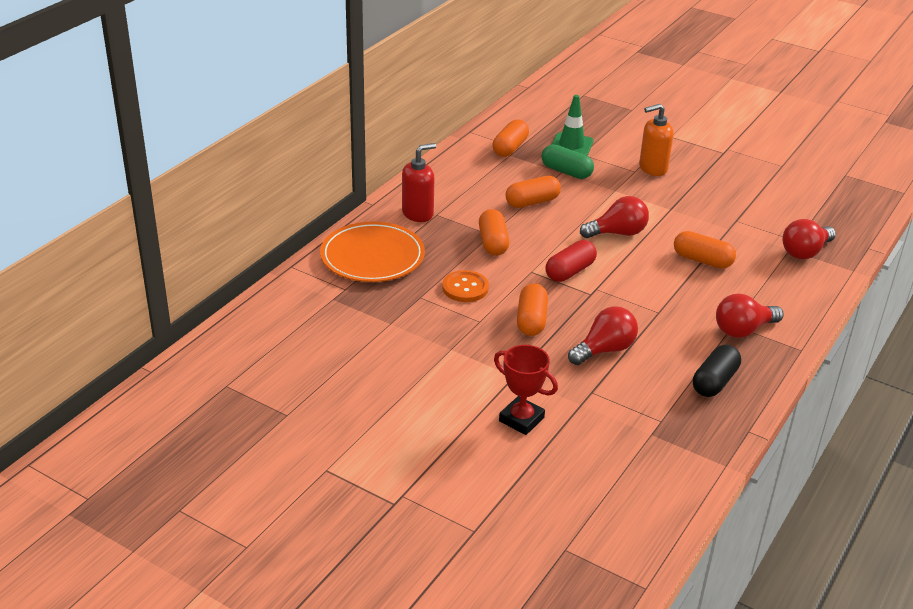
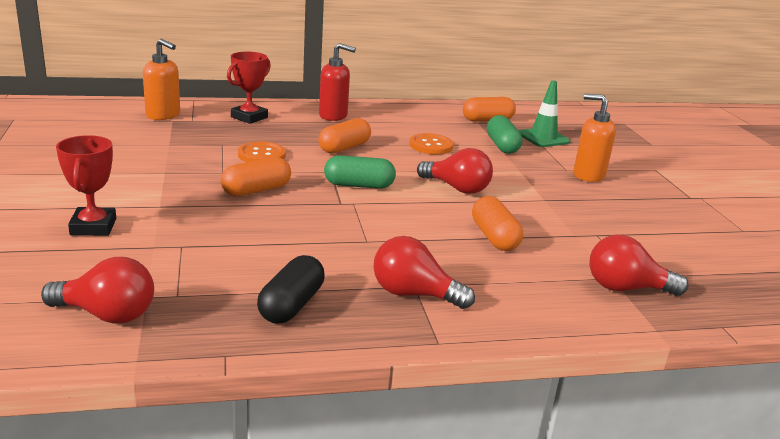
camera: 45 degrees right, 10 degrees down
(314, 299) = (163, 115): none -> orange soap dispenser
(372, 256) = (249, 117): orange plate -> red trophy
(532, 202) = (431, 146): orange capsule -> orange button
(570, 271) = (359, 185): red capsule -> green capsule
(604, 350) = (260, 233): red light bulb -> red light bulb (107, 314)
(714, 382) = (291, 305): black capsule -> black capsule turned 60 degrees counterclockwise

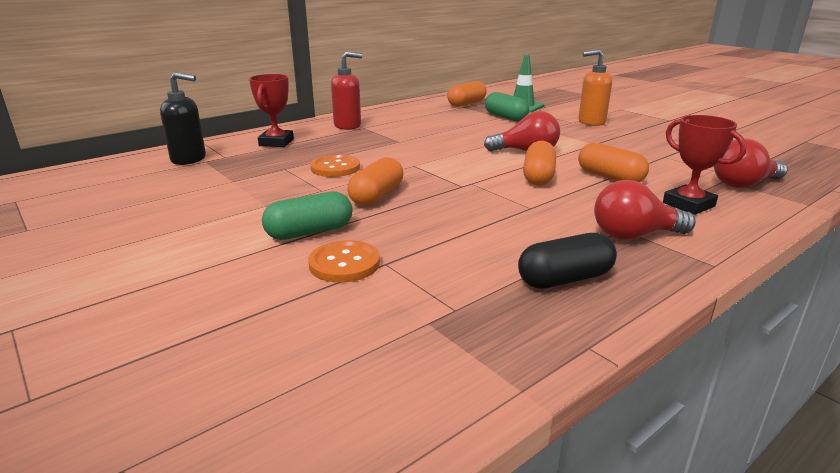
camera: 25 degrees left, 0 degrees up
(93, 227) = (267, 275): red trophy -> red trophy (688, 204)
(107, 314) = (418, 356): red light bulb -> none
(163, 115) = (189, 159): orange soap dispenser -> black soap dispenser
(291, 305) = (565, 279): black capsule -> black capsule turned 75 degrees clockwise
(344, 148) = (395, 146): orange capsule -> orange capsule (538, 176)
(359, 185) = (453, 169): green capsule -> green capsule (310, 232)
(431, 146) = (457, 129): orange button -> orange button (344, 263)

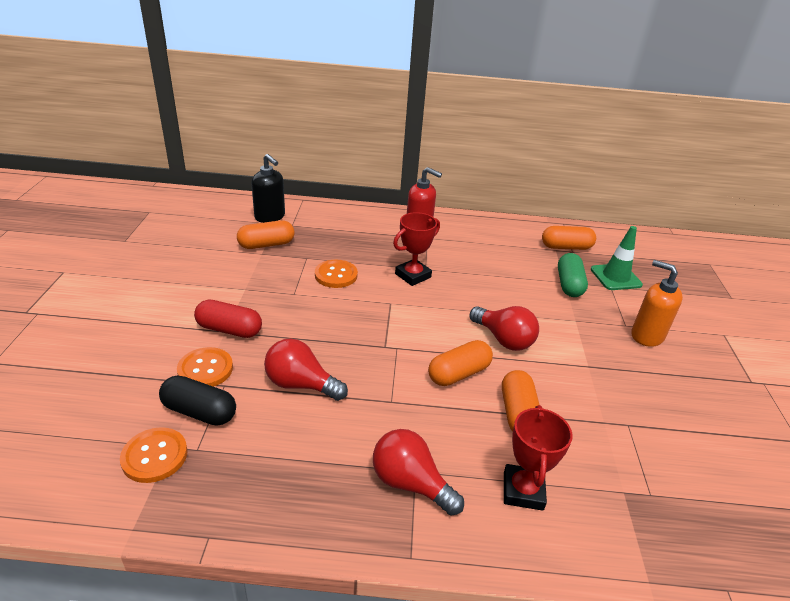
camera: 40 degrees right, 10 degrees up
(276, 142) = (342, 225): red trophy -> red trophy (413, 275)
(310, 232) = (229, 330): green capsule -> red capsule
(377, 196) = (315, 321): orange capsule -> orange capsule (266, 244)
(428, 336) = (154, 456): none -> orange button
(565, 279) = (291, 479): black capsule -> black capsule (199, 412)
(743, 184) = (634, 511): red light bulb -> red light bulb (301, 384)

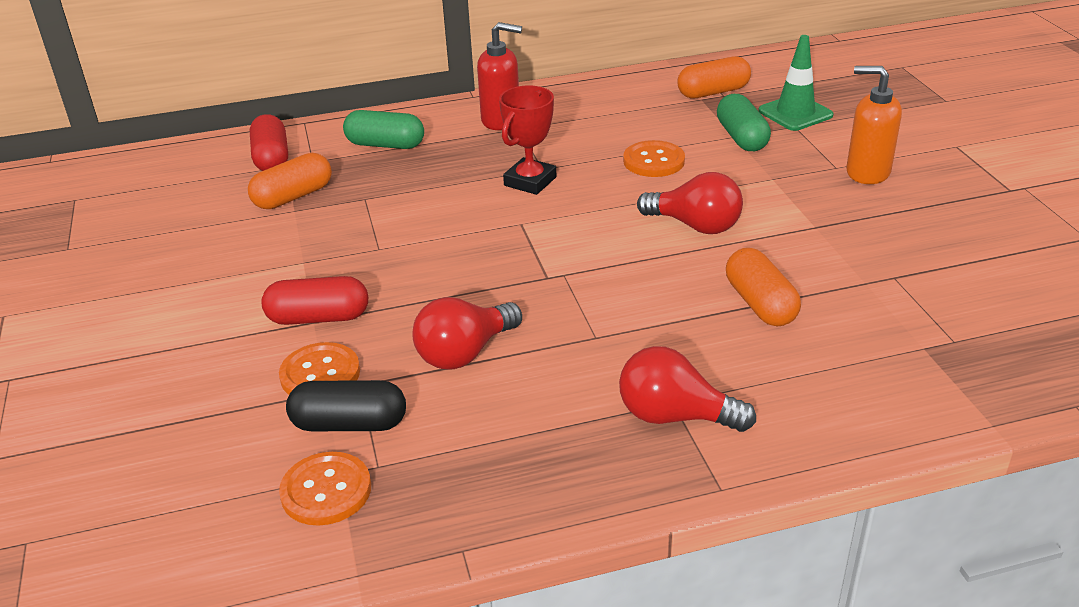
camera: 15 degrees left, 0 degrees up
(270, 217) = (271, 158): black soap dispenser -> red capsule
(301, 384) = (465, 353): red light bulb -> red light bulb turned 45 degrees counterclockwise
(336, 275) = (422, 209): orange button -> orange button (653, 161)
(340, 226) = (385, 145): none -> green capsule
(458, 373) = (661, 281): orange capsule -> none
(523, 490) = (811, 382): red trophy -> none

